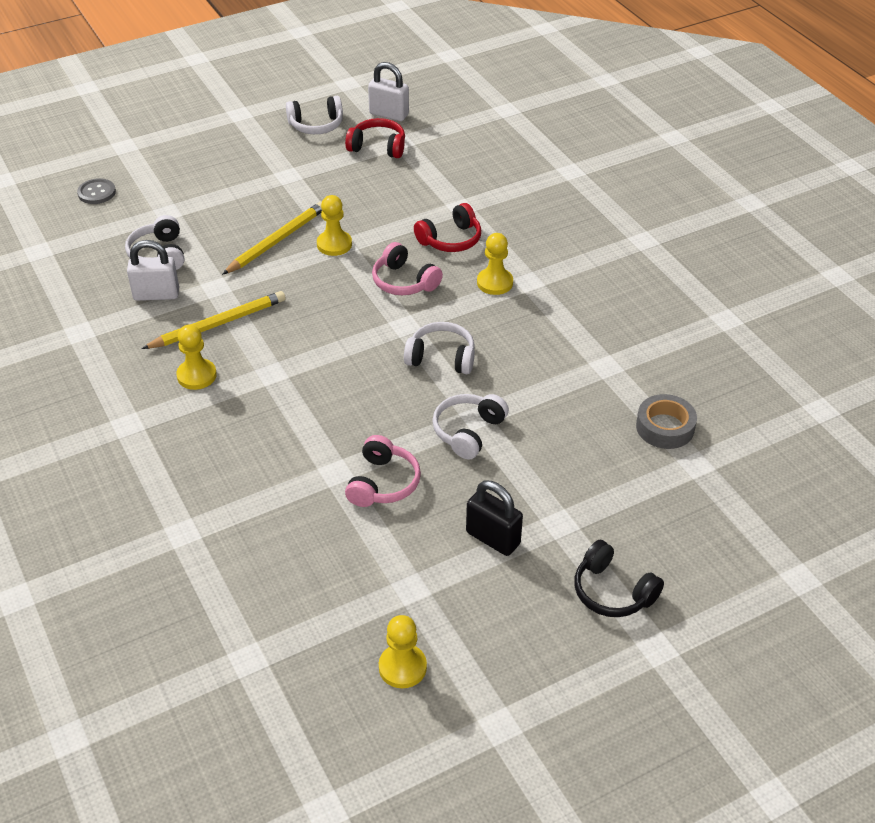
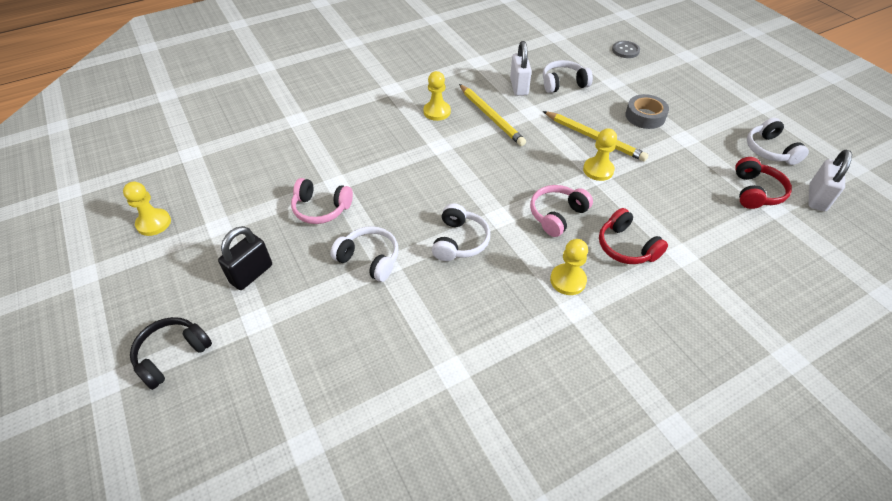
camera: 90 degrees right, 5 degrees up
(665, 427) = (360, 420): grey tape -> grey tape (645, 116)

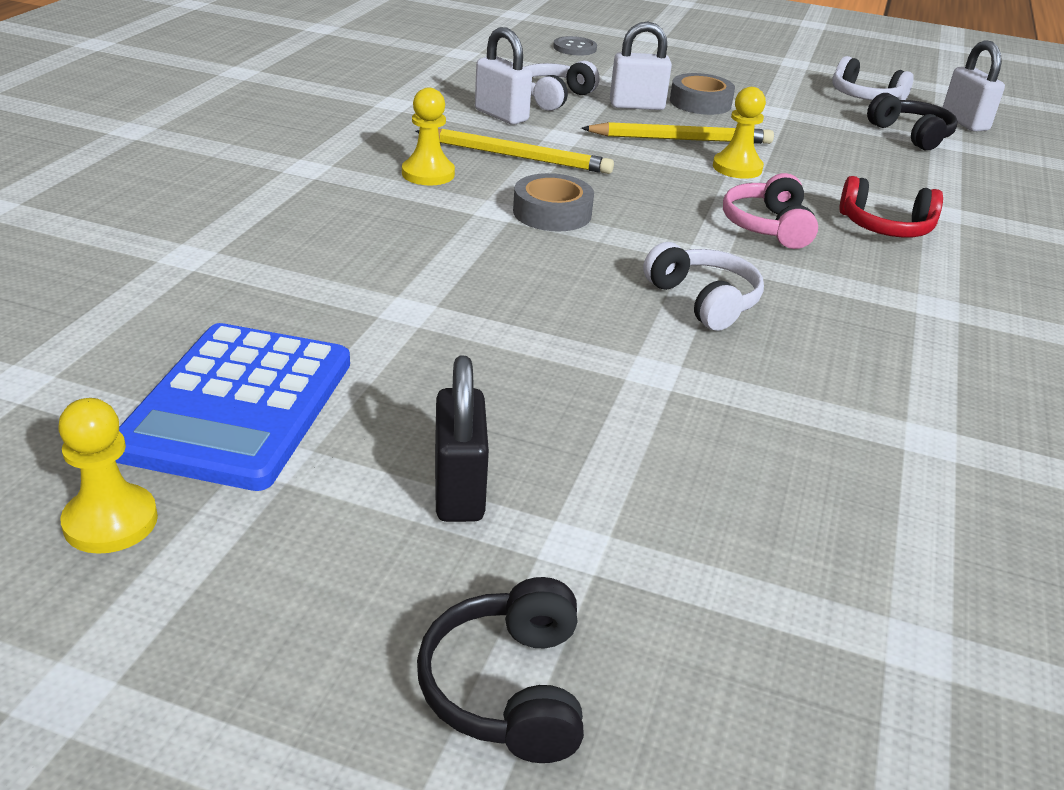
camera: 45 degrees left, 15 degrees down
(233, 198) = (238, 406): none -> blue calculator
(321, 208) = (436, 351): pink headphones -> none
(369, 259) = (619, 376): white headphones -> none
(461, 158) = (552, 213): none -> grey tape
(568, 280) = (886, 283): yellow pawn -> none
(602, 105) = (637, 106): none -> white padlock
(755, 192) = (911, 135): red headphones -> black headphones

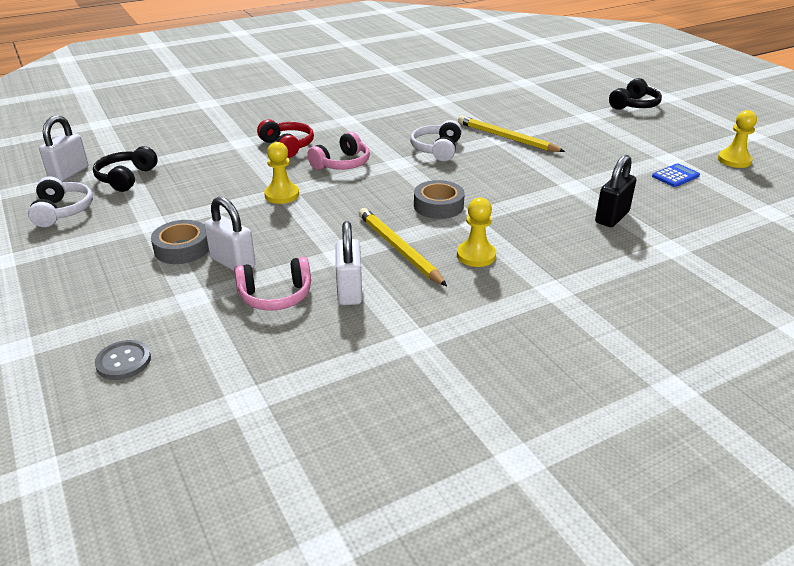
camera: 135 degrees left, 0 degrees up
(238, 406) = (675, 176): blue calculator -> blue calculator, size x0.42
(459, 490) = (611, 134): black padlock -> black padlock (612, 217)
(554, 97) = (275, 296): white headphones -> pink headphones
(681, 139) = (268, 224): yellow pencil -> yellow pencil (507, 138)

